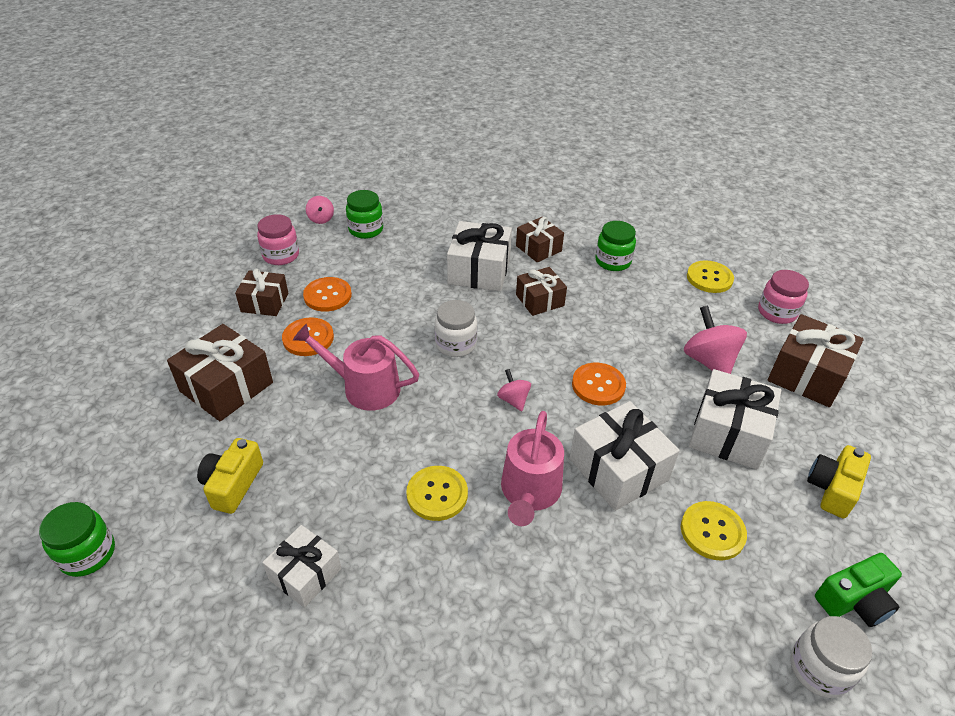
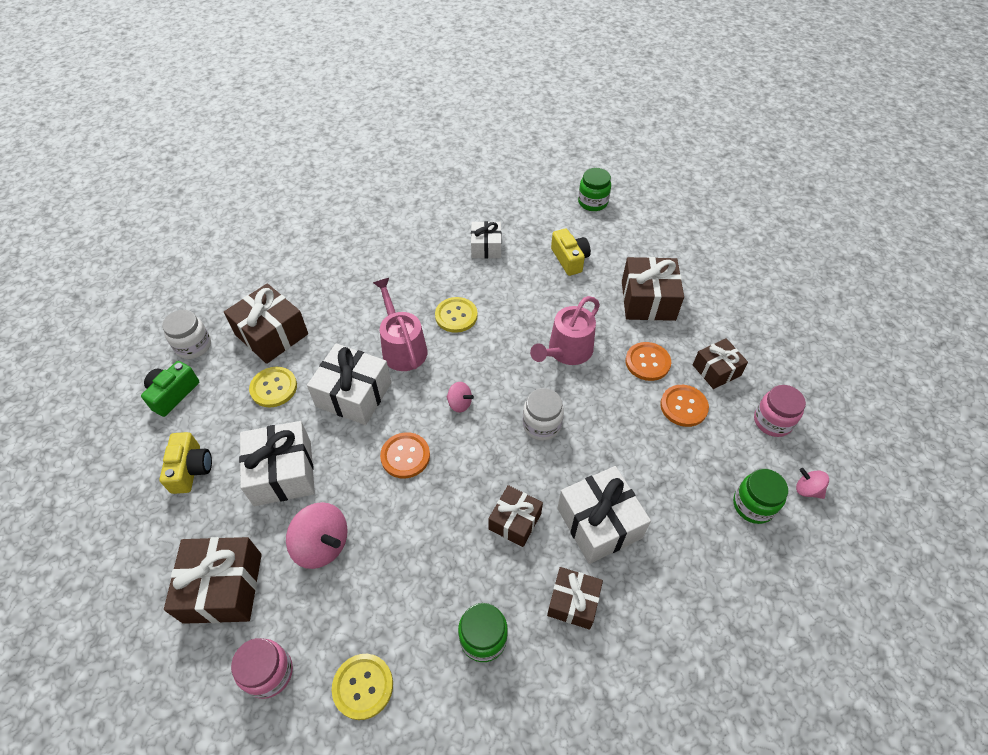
camera: 145 degrees right, 10 degrees up
(364, 387) = (566, 351): pink watering can -> pink watering can turned 150 degrees clockwise
(692, 616) = (272, 334): none -> brown gift

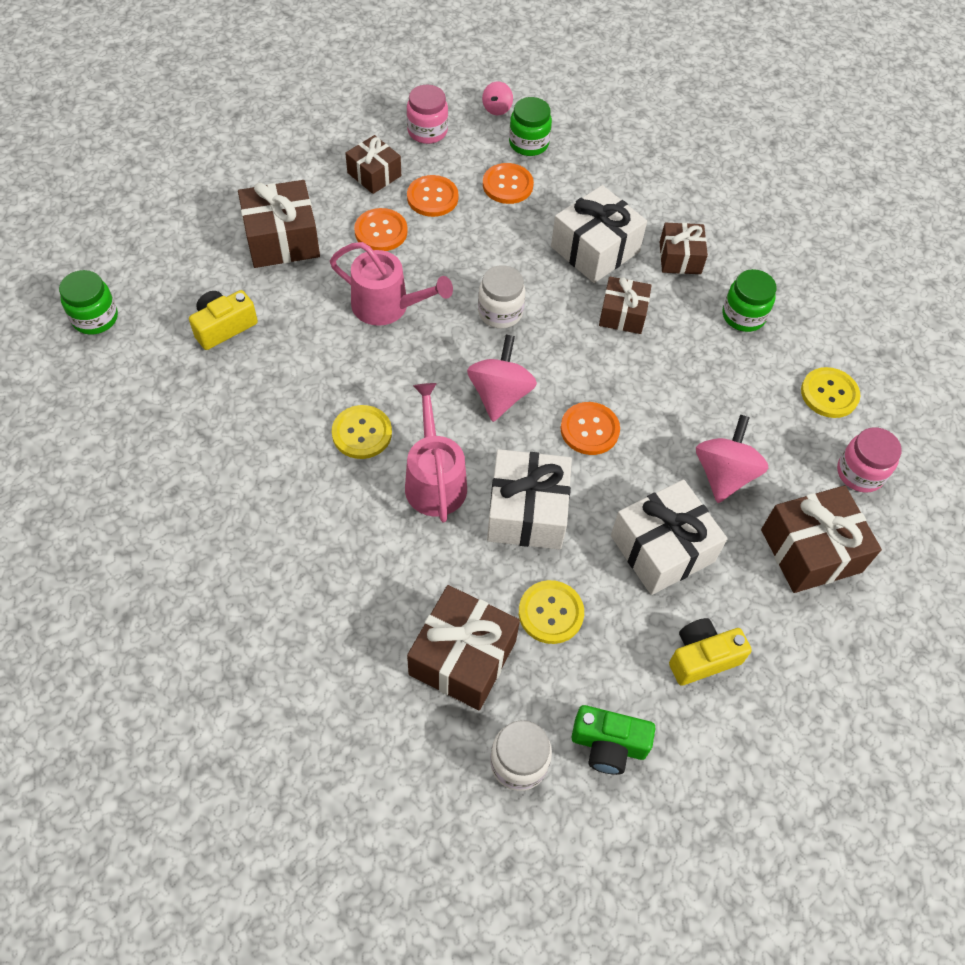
camera: 110 degrees left, 5 degrees up
(402, 347) = (434, 480): pink watering can -> pink watering can turned 120 degrees clockwise
(460, 403) = (500, 395): pink spinning top -> pink spinning top, size x1.83
(486, 247) = (218, 429): white gift -> none
(694, 470) = (507, 185): none -> orange button

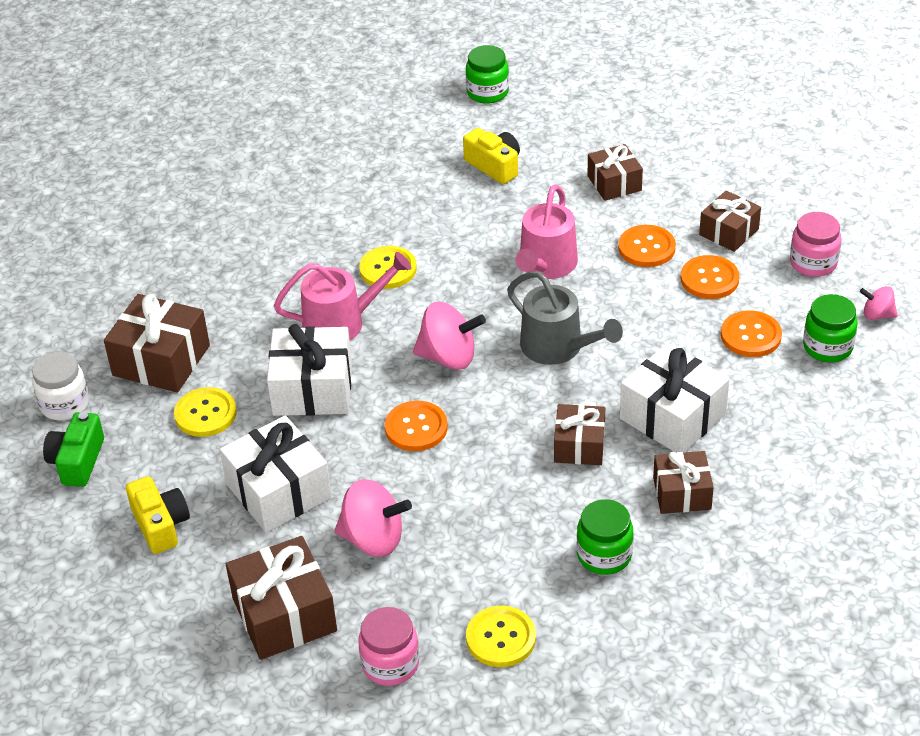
camera: 90 degrees right, 15 degrees down
(282, 239) = (614, 183): brown gift -> brown gift, size x0.63
(500, 312) = (558, 347): white jar -> grey watering can

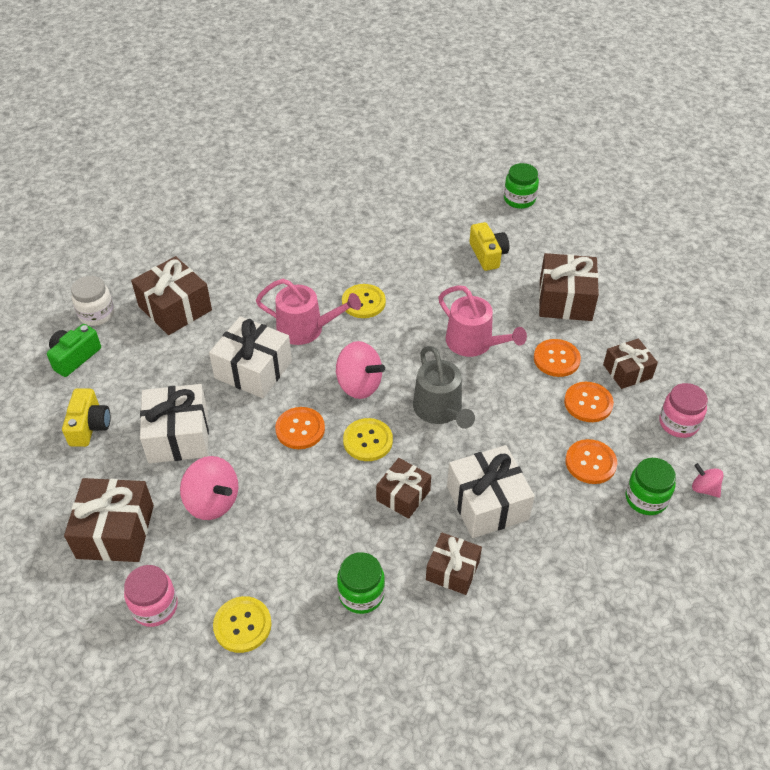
camera: 25 degrees right, 5 degrees up
(205, 414) = (174, 358): yellow button -> yellow button (368, 441)
(545, 265) = (474, 343): pink watering can -> pink watering can turned 90 degrees counterclockwise
(614, 183) = (565, 300): brown gift -> brown gift, size x1.59

